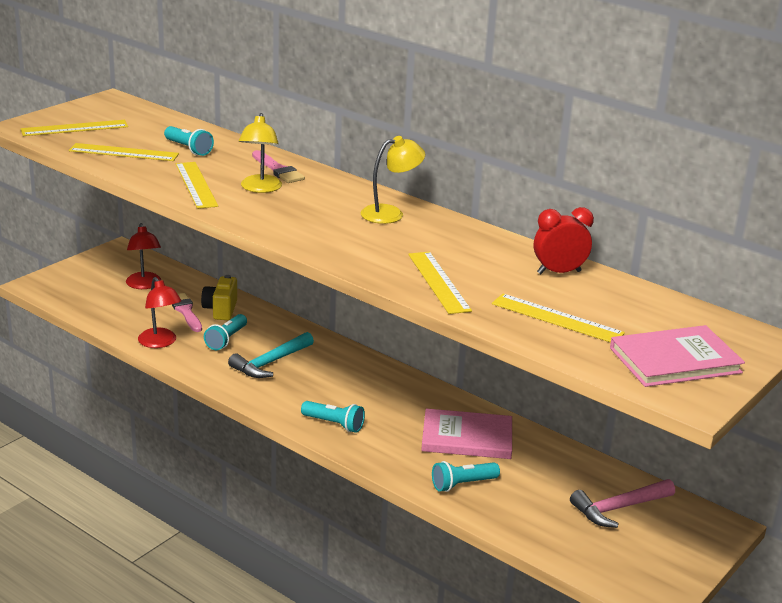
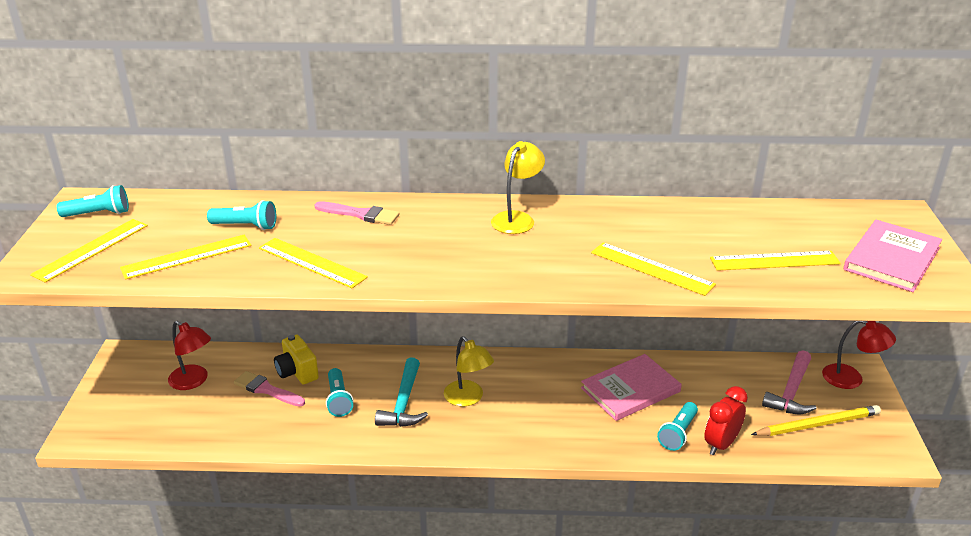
camera: 35 degrees left, 5 degrees up
(160, 343) = (282, 434): red lamp -> red lamp (851, 379)
(260, 188) = (375, 241): yellow lamp -> yellow lamp (468, 398)
(334, 424) = (525, 434): turquoise flashlight -> turquoise flashlight (98, 214)
(559, 272) = (711, 218): red clock -> red clock (721, 444)
(606, 541) = (817, 424): none -> yellow pencil

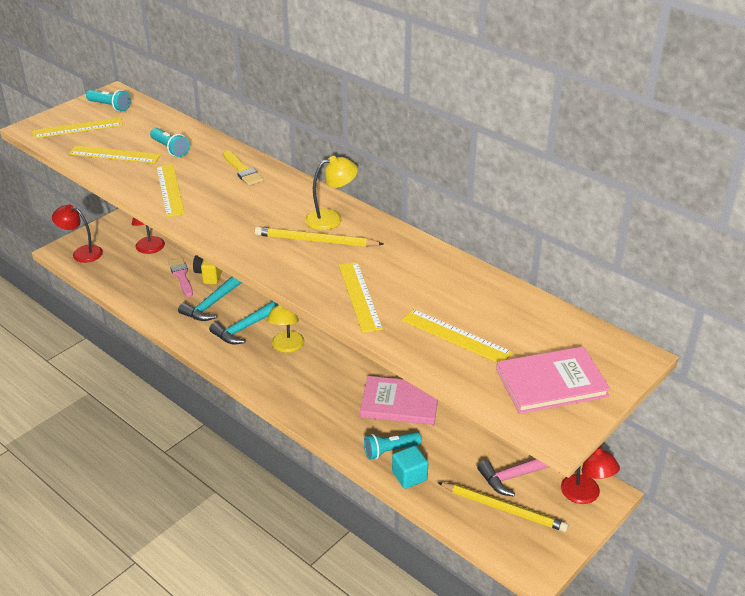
camera: 40 degrees right, 5 degrees up
(109, 425) = (81, 253): none -> red lamp
(338, 400) = (212, 304): turquoise flashlight -> turquoise hammer
(361, 214) = (242, 170): pink brush -> yellow brush
(536, 242) = (316, 241): none -> yellow pencil
(721, 444) = (409, 476): red clock -> turquoise cube

